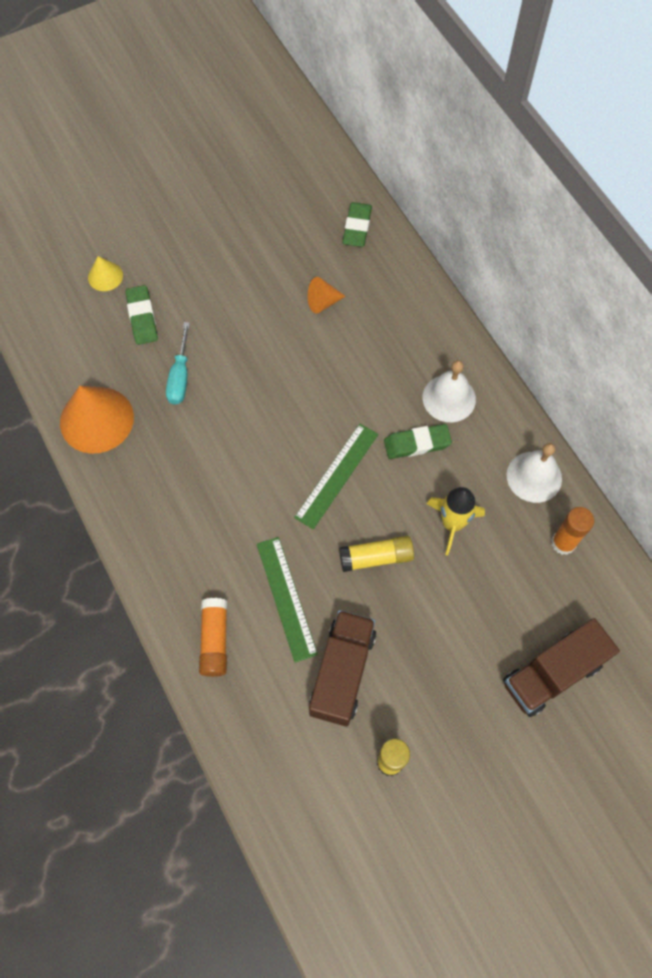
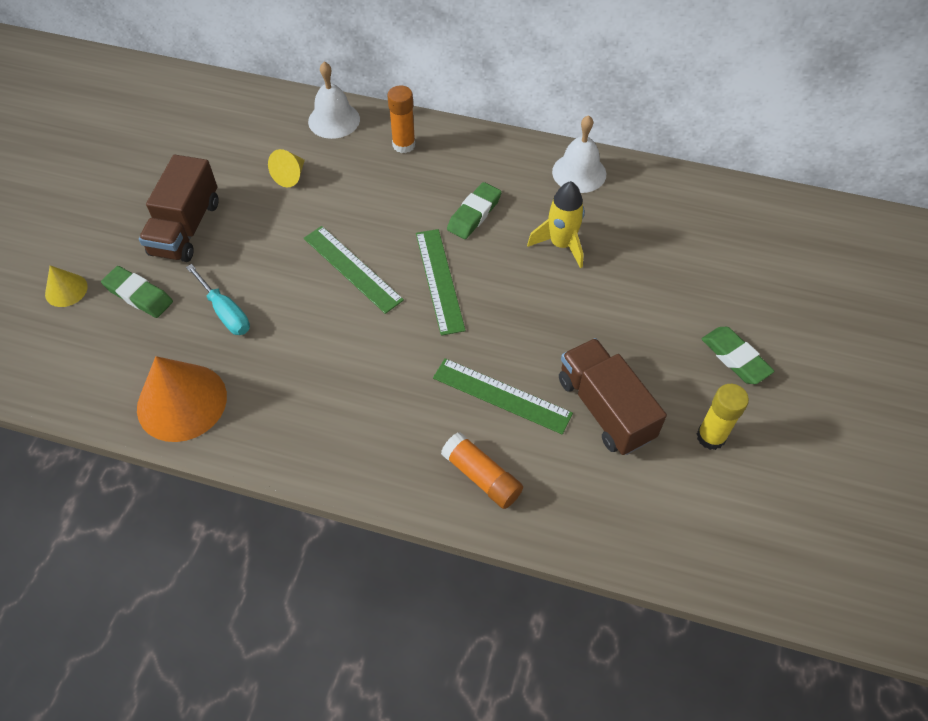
camera: 45 degrees left, 10 degrees down
(289, 414) = (352, 268): none -> green ruler
(323, 302) = (290, 176): orange cone -> yellow cone
(357, 227) = (260, 110): green eraser -> green eraser (735, 358)
(376, 557) = (534, 310): yellow glue stick -> none
(449, 398) = (462, 169): white bell -> white bell (334, 120)
(552, 673) = (739, 281): brown truck -> brown truck (186, 228)
(563, 543) = (647, 197): orange glue stick -> orange glue stick (404, 145)

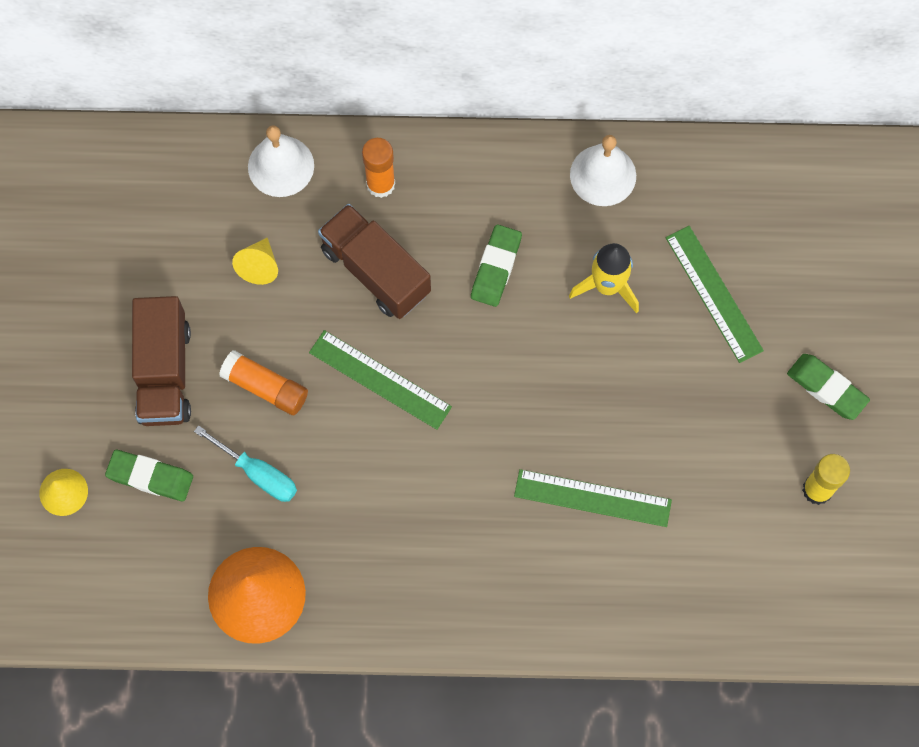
camera: 15 degrees left, 15 degrees up
(439, 280) = (483, 370): green ruler -> green ruler (713, 294)
(481, 476) = (597, 595): orange glue stick -> orange glue stick (265, 387)
(605, 408) = (703, 485): brown truck -> brown truck (375, 271)

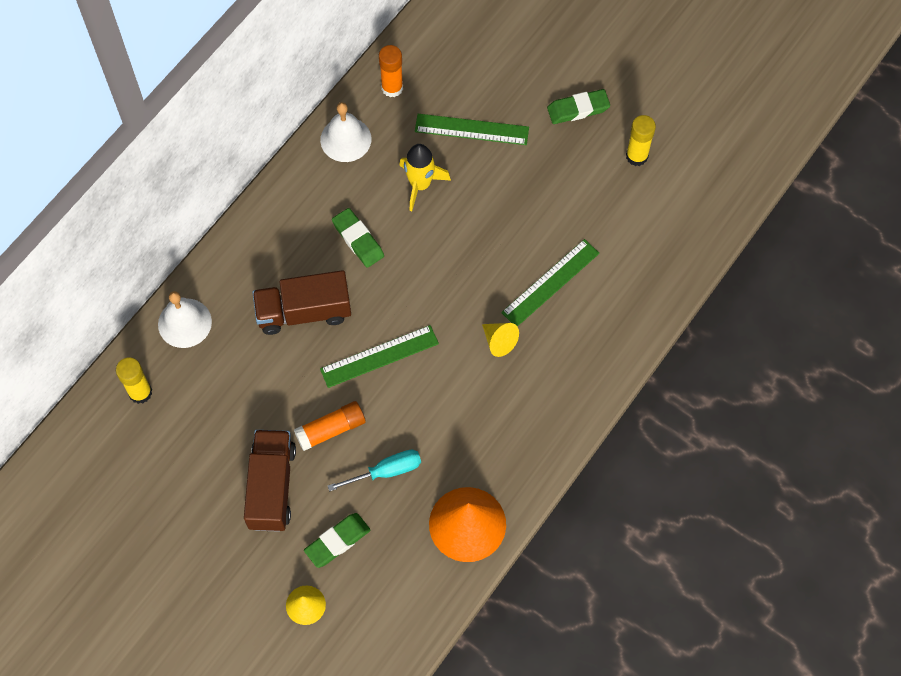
camera: 55 degrees left, 5 degrees down
(164, 373) = (272, 487): brown truck -> brown truck turned 120 degrees counterclockwise
(177, 178) = (140, 392): none -> yellow glue stick
(259, 266) = (244, 380): yellow cone -> yellow cone (499, 341)
(380, 184) = (247, 271): orange glue stick -> orange glue stick (392, 88)

